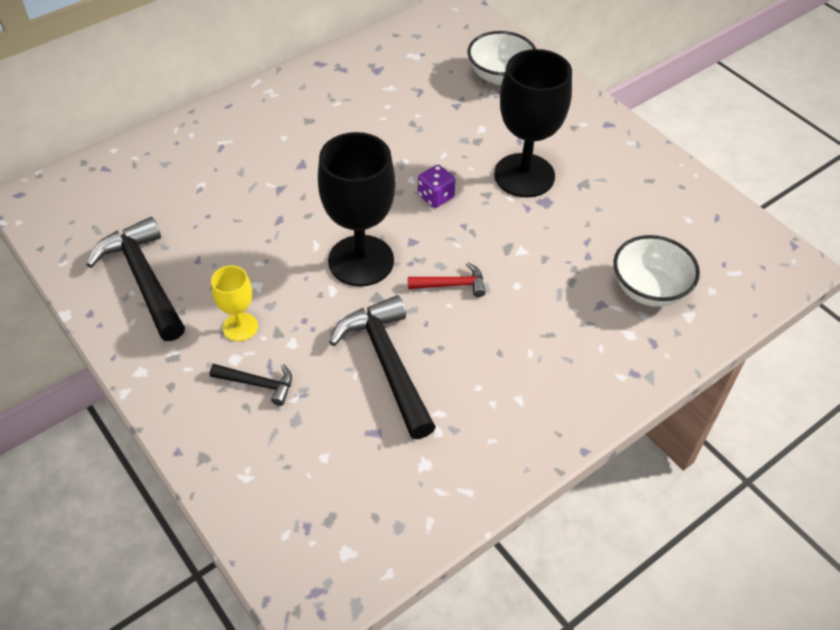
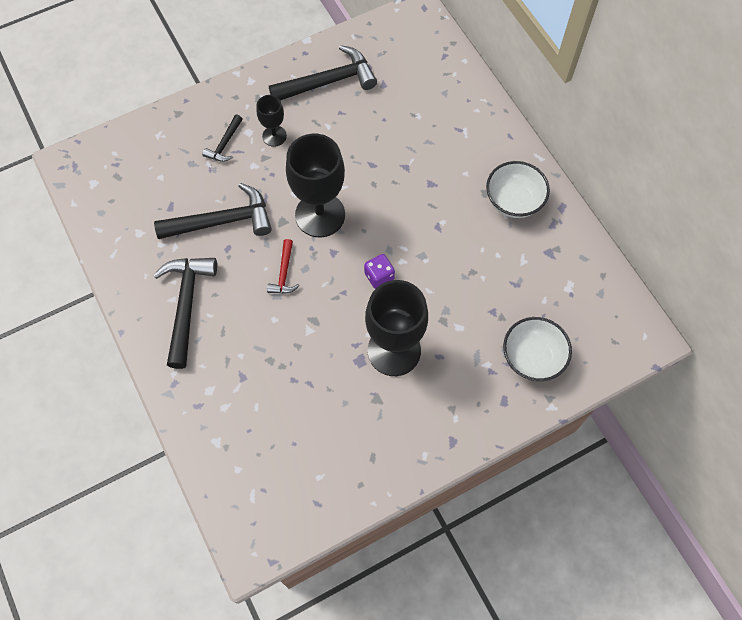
camera: 100 degrees right, 15 degrees up
(240, 327) = (274, 136): yellow goblet -> black goblet
(523, 381) = (186, 305): none -> black hammer
(649, 289) = (249, 418): white bowl -> white bowl (513, 201)

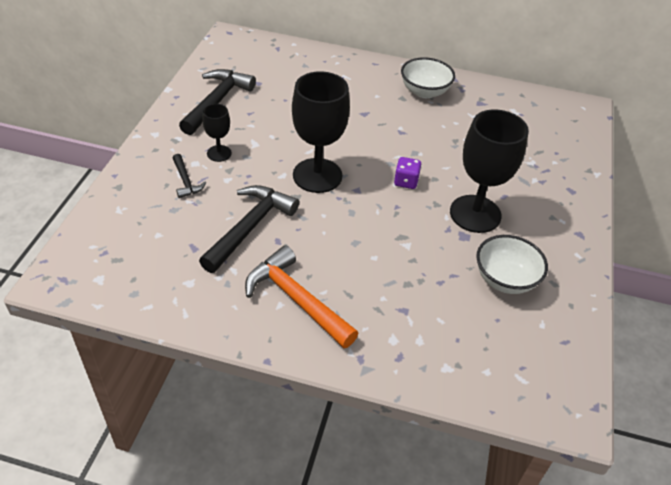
camera: 50 degrees left, 20 degrees down
(186, 305) = (297, 299): black hammer -> orange hammer
(284, 273) = (341, 225): red hammer -> none
(532, 358) = (551, 158): white bowl -> white bowl (505, 279)

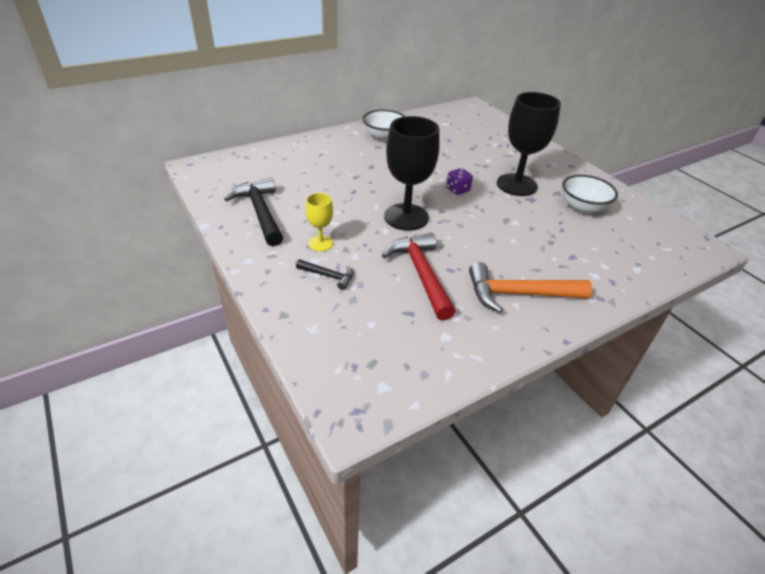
camera: 45 degrees left, 5 degrees down
(219, 153) = (320, 243): black goblet -> yellow goblet
(250, 227) = (421, 274): black hammer -> red hammer

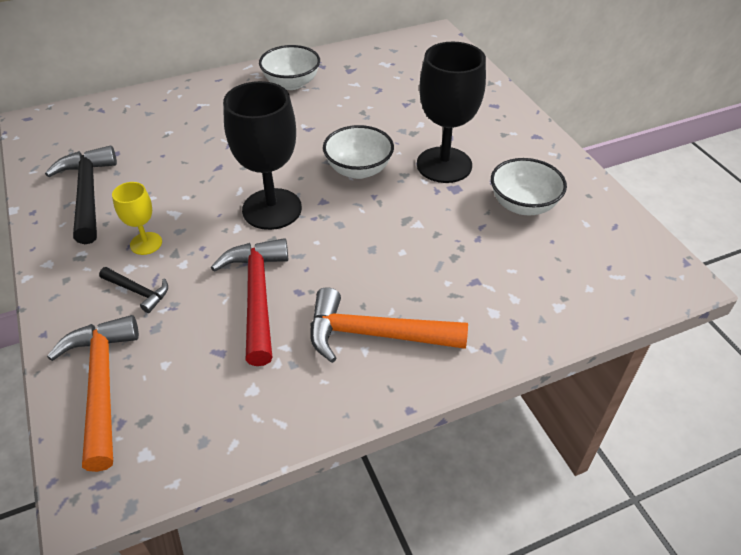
camera: 10 degrees right, 5 degrees up
(328, 341) = (102, 385): none -> orange hammer
(457, 190) = (358, 170): purple dice -> white bowl

